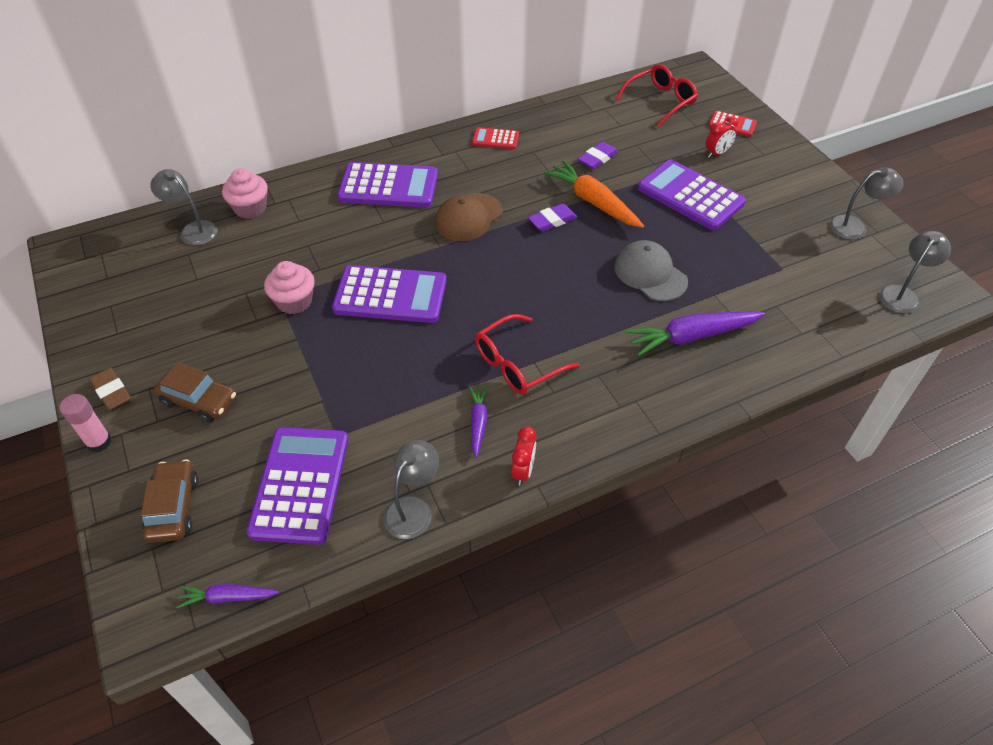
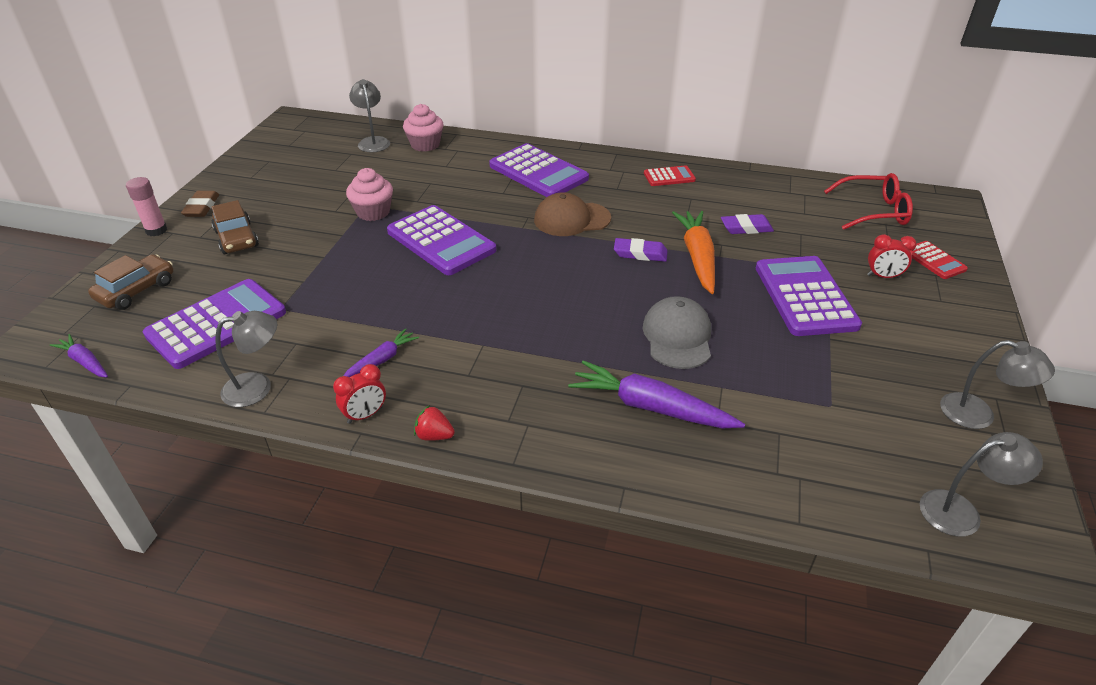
camera: 40 degrees right, 10 degrees down
(495, 139) = (669, 177): red calculator -> red calculator turned 120 degrees clockwise
(517, 364) = (467, 338): red glasses -> none
(588, 451) = (434, 435): none -> red strawberry

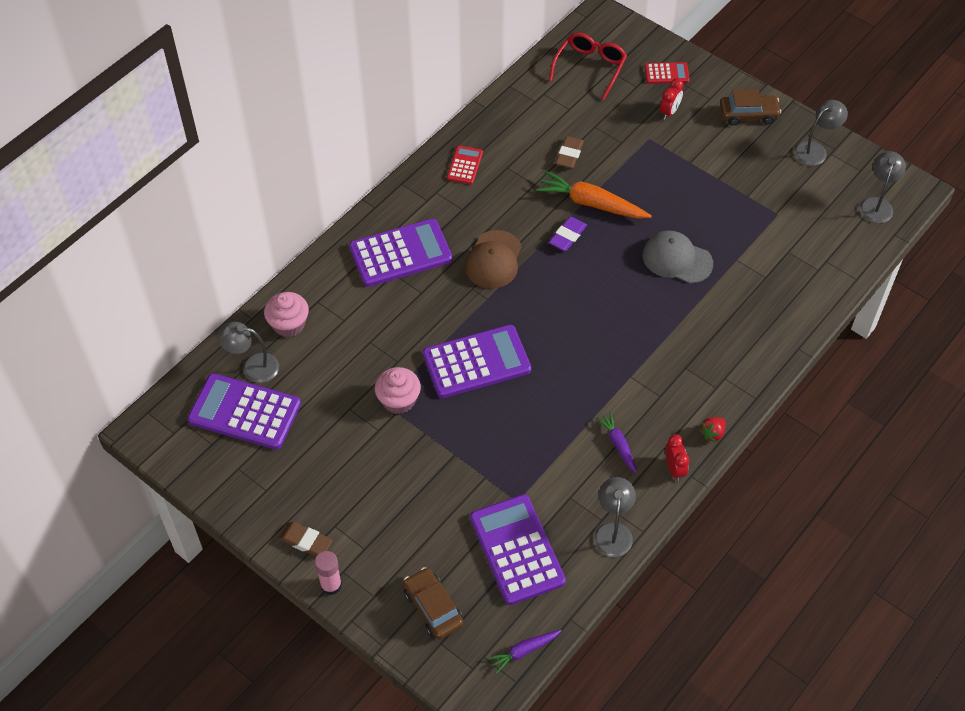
camera: 65 degrees left, 15 degrees up
(236, 239) = (385, 518): brown car -> brown car (748, 114)
(651, 407) = (738, 305): purple carrot -> none
(746, 228) = (569, 155): purple eraser -> brown eraser
(805, 296) = (669, 167): purple calculator -> purple calculator (244, 412)

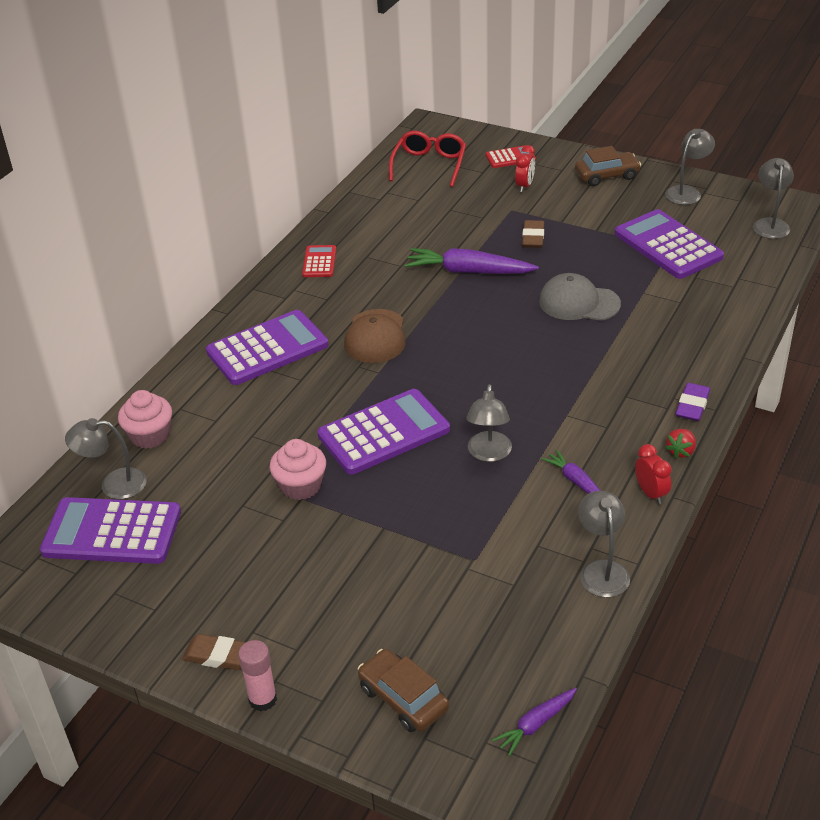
camera: 10 degrees left, 15 degrees down
(516, 550) = (490, 612): purple calculator -> purple calculator (668, 245)
(556, 402) = (489, 454): none -> grey lamp
(567, 236) = (452, 303): purple eraser -> purple eraser (692, 405)
(569, 155) = (431, 235): brown eraser -> brown eraser (533, 237)
(591, 203) = (468, 271): orange carrot -> purple carrot

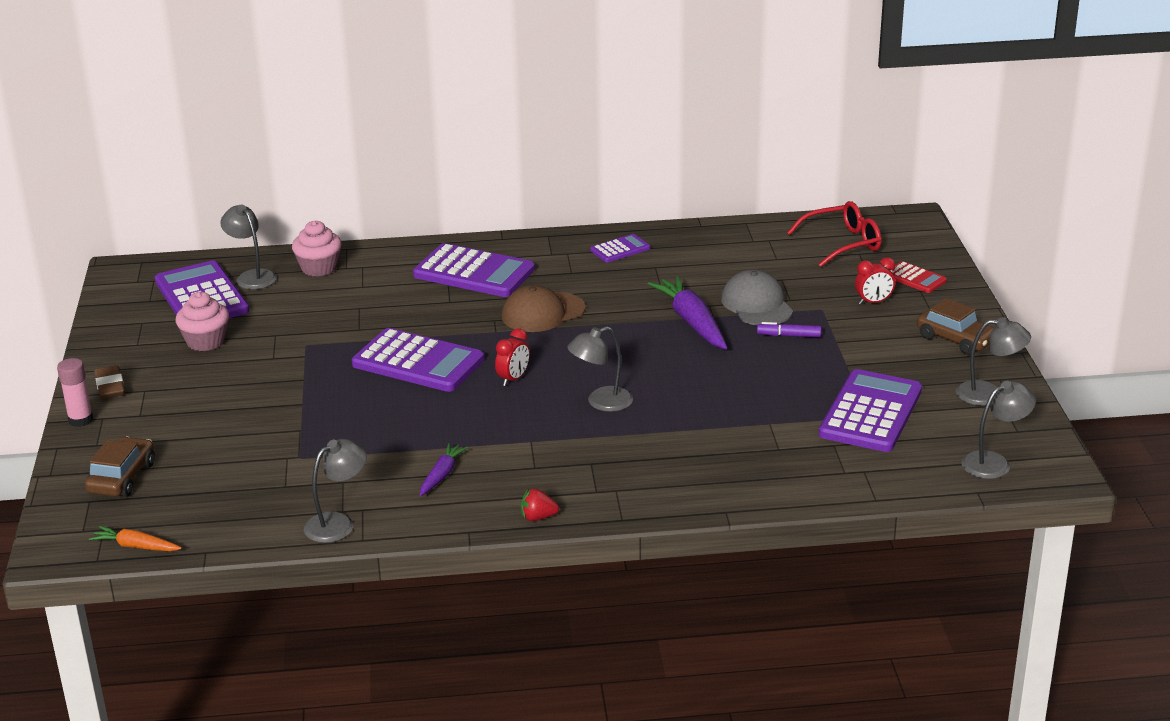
camera: 55 degrees right, 10 degrees down
(300, 486) = (319, 350): pink cupcake -> pink cupcake (206, 341)
(319, 262) = (620, 249): red calculator -> purple calculator
(489, 454) = (438, 420): grey lamp -> grey lamp (601, 402)
(533, 237) = (789, 335): brown eraser -> purple marker
(536, 724) = (136, 546): purple carrot -> orange carrot
(578, 303) = (710, 393): grey cap -> grey cap (757, 304)
(651, 493) = (462, 518): red clock -> red clock (513, 379)
(692, 405) = (614, 504): purple eraser -> none

